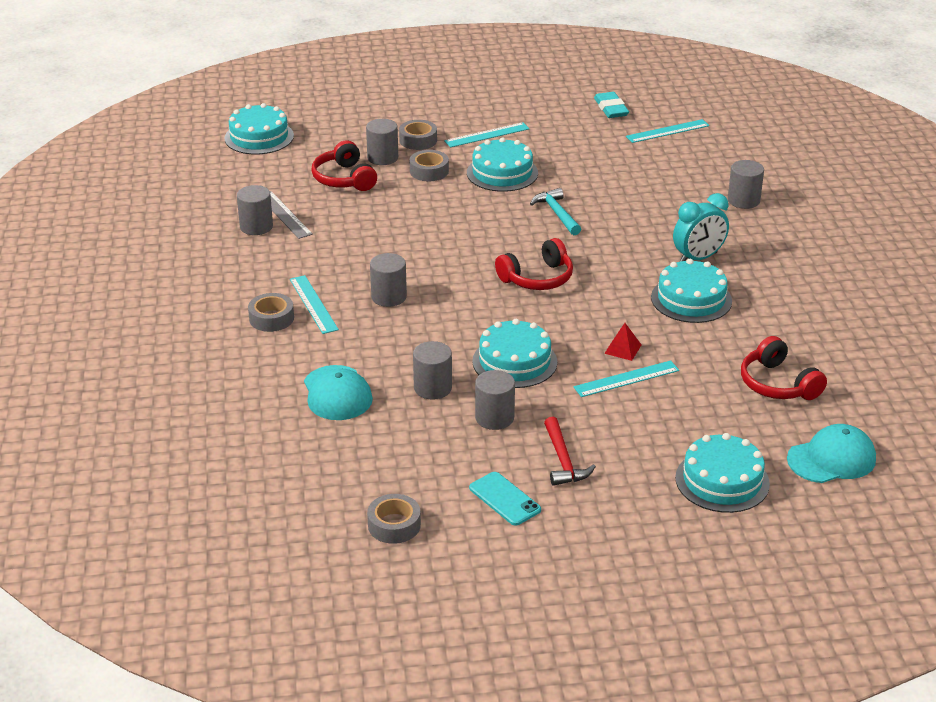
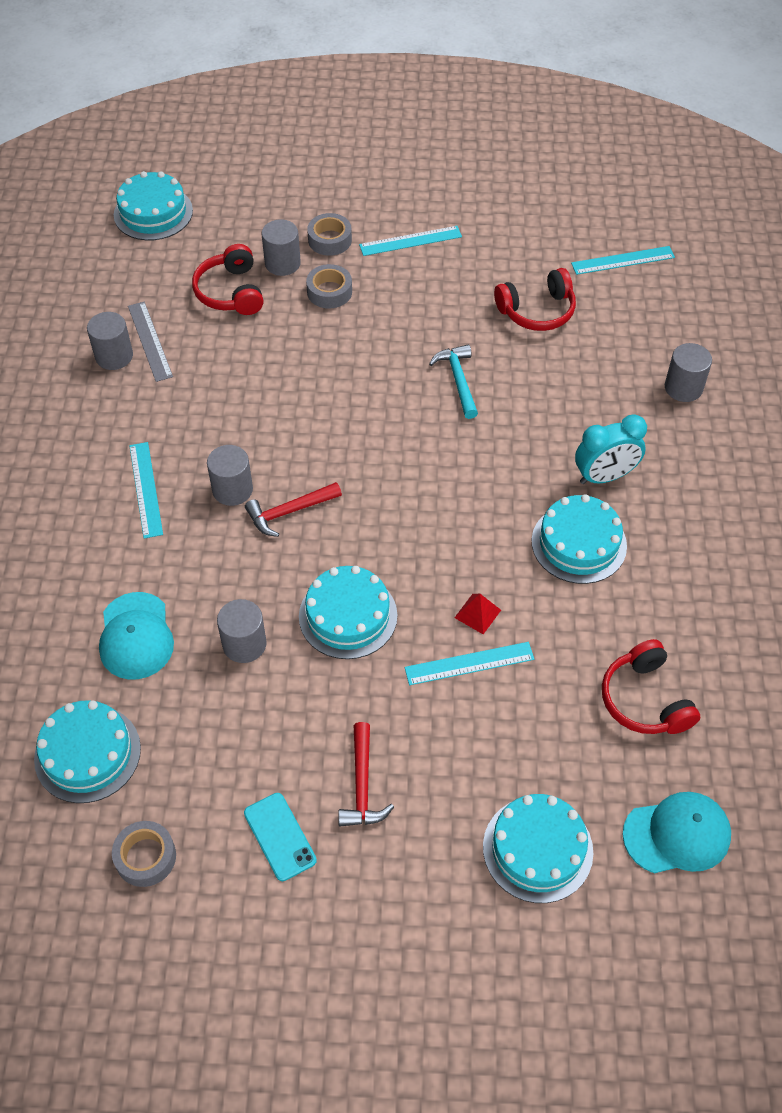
camera: 10 degrees right, 20 degrees up
(271, 318) = (94, 505): grey tape -> none
(442, 305) = (289, 512): none -> red hammer
(494, 418) = (302, 703): grey cylinder -> none
(502, 173) = (412, 305): turquoise cake -> turquoise cake (87, 753)
(537, 278) = (409, 483): red headphones -> red headphones (537, 311)
(611, 108) = (565, 215): turquoise eraser -> none

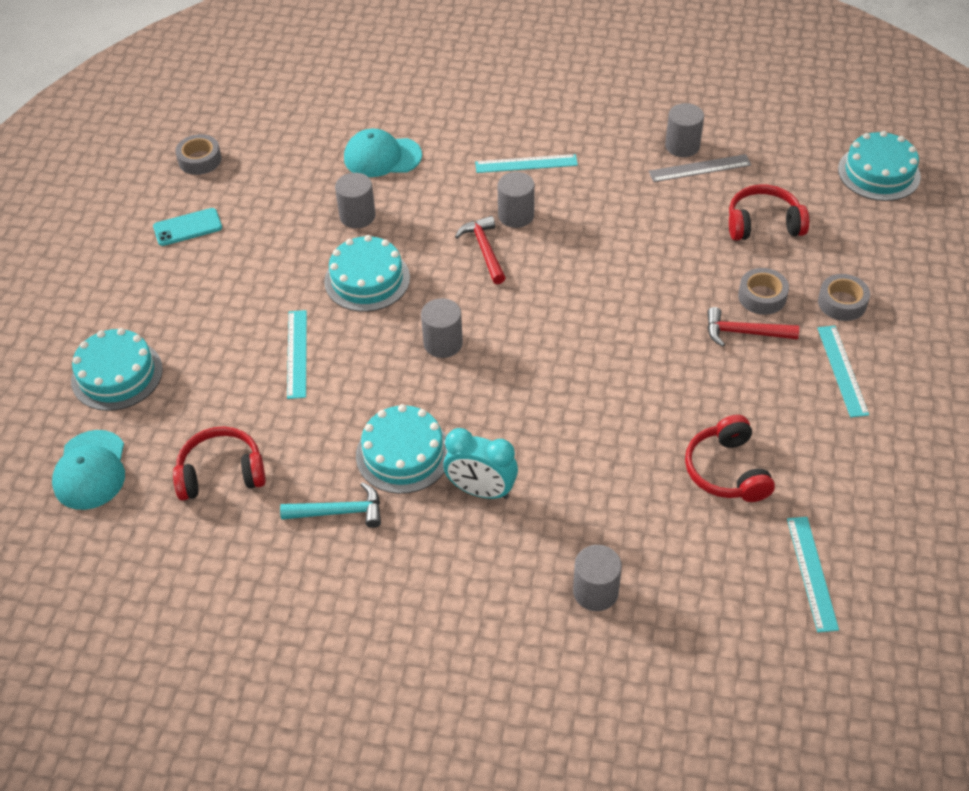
camera: 100 degrees right, 5 degrees down
(87, 753) = (290, 132): turquoise cake -> none
(282, 263) = (805, 263): grey cylinder -> grey cylinder (443, 343)
(362, 785) = (211, 275): red hammer -> red hammer (744, 332)
(458, 380) = (628, 387): turquoise hammer -> turquoise hammer (339, 512)
(477, 613) = (345, 366): red pyramid -> none
(604, 476) = (481, 491): turquoise clock -> turquoise clock turned 60 degrees counterclockwise

